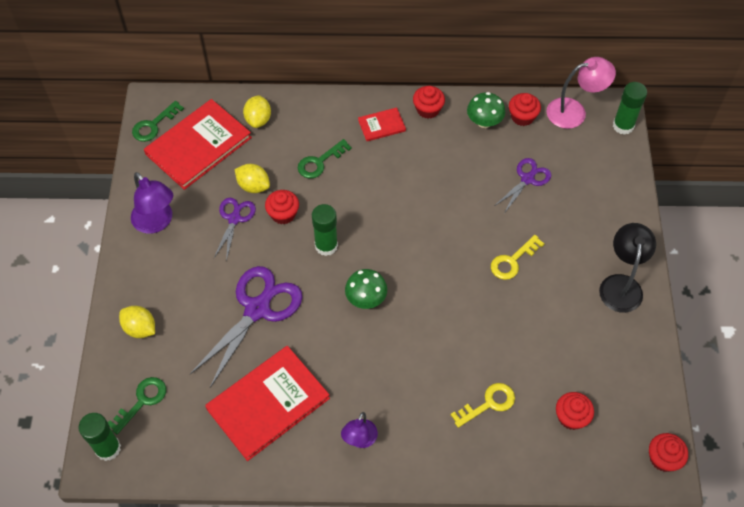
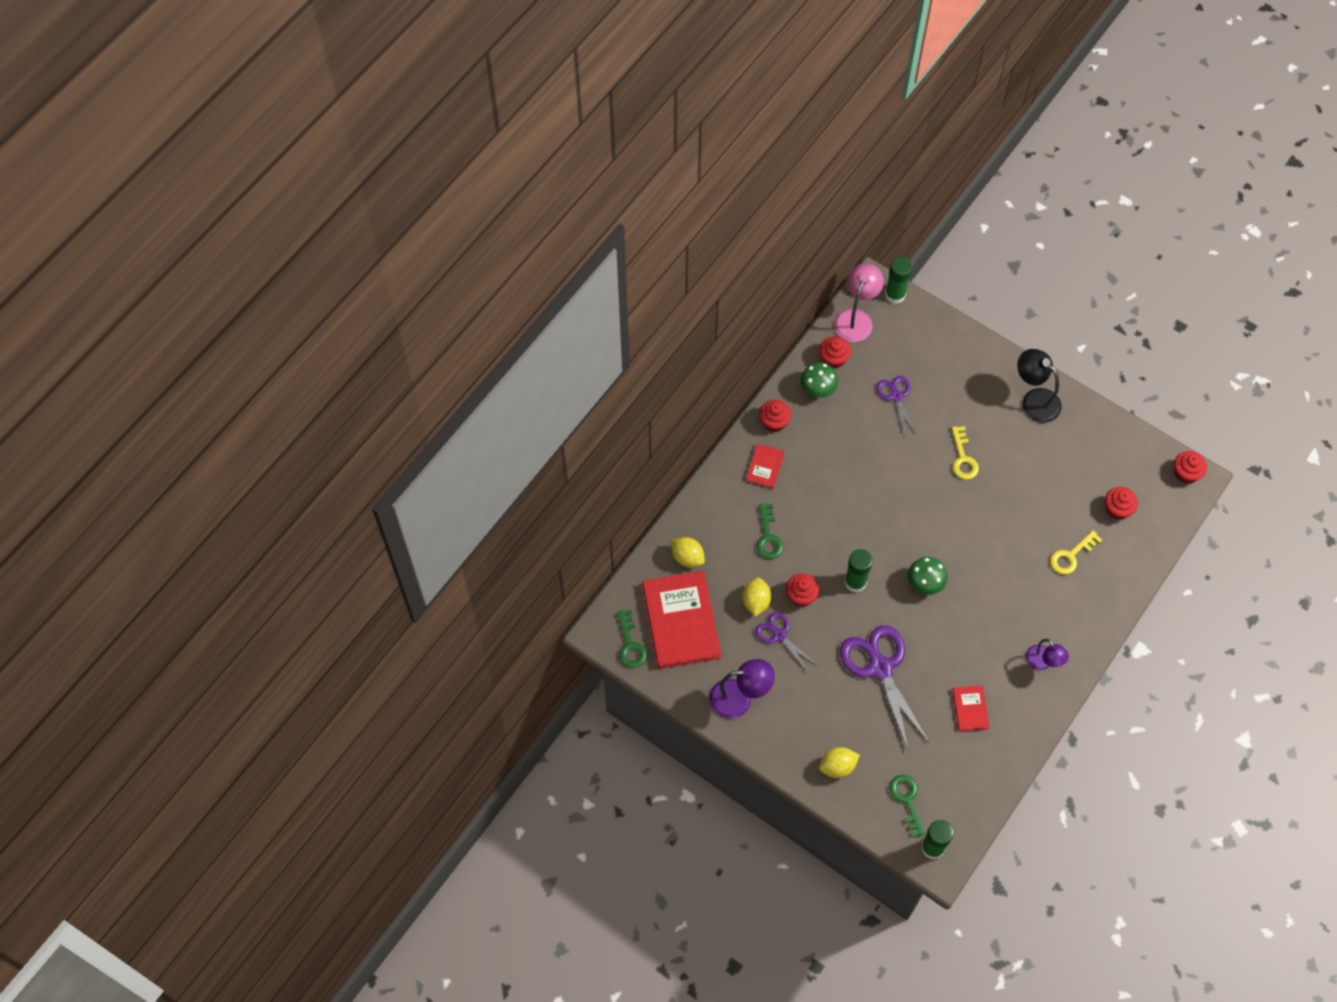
camera: 55 degrees left, 5 degrees up
(253, 186) = (756, 602): yellow lemon -> yellow lemon turned 60 degrees counterclockwise
(268, 403) = (970, 709): red book -> red book, size x0.47
(488, 403) = (1071, 556): yellow key -> yellow key turned 135 degrees counterclockwise

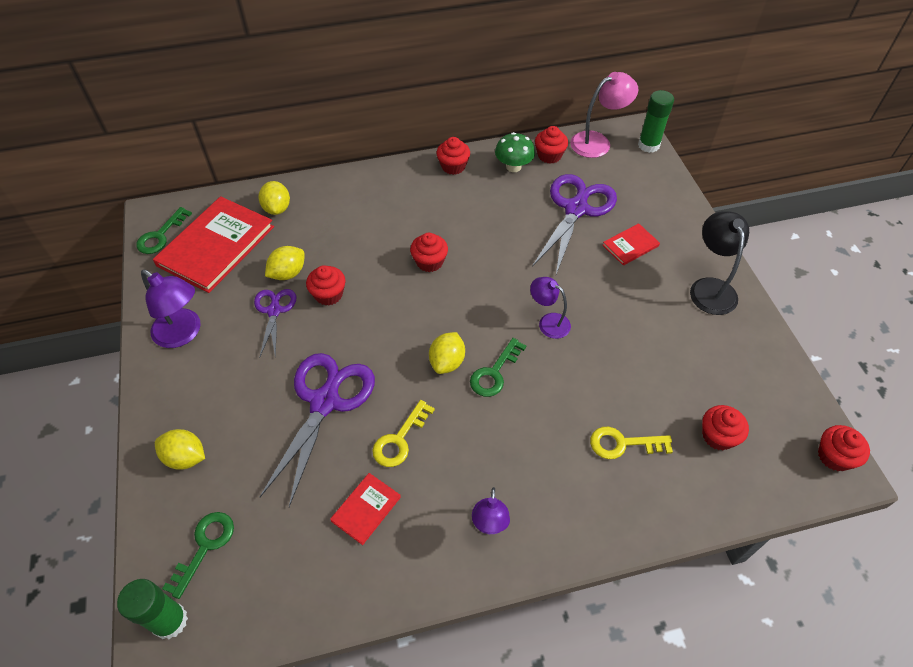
camera: 40 degrees right, 10 degrees down
(765, 467) = (410, 189): red book -> red book (630, 245)
(768, 537) = (355, 236): green key -> green key (494, 373)
(840, 518) = (429, 262): none -> red cupcake
(855, 582) = (386, 317): green glue stick -> none
(896, 396) = (576, 209): purple scissors -> purple scissors, size x1.79
(925, 583) = (447, 362): green mushroom -> yellow lemon
(959, 505) = (548, 322): none -> purple lamp
(963, 458) = (591, 289): yellow key -> yellow key (399, 440)

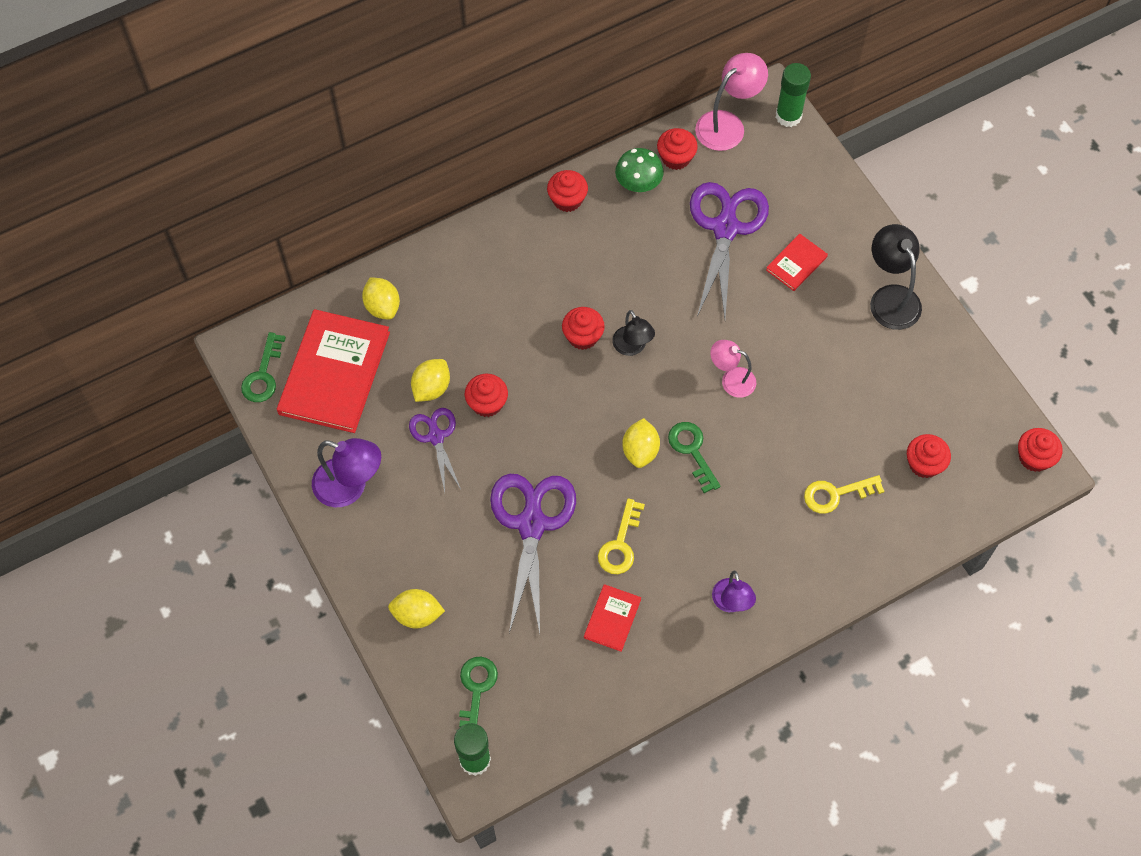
camera: 15 degrees left, 10 degrees up
(469, 278) = (632, 347): none -> black lamp
(494, 373) = (692, 451): green key -> green key turned 135 degrees clockwise
(548, 322) = (731, 380): purple lamp -> pink lamp

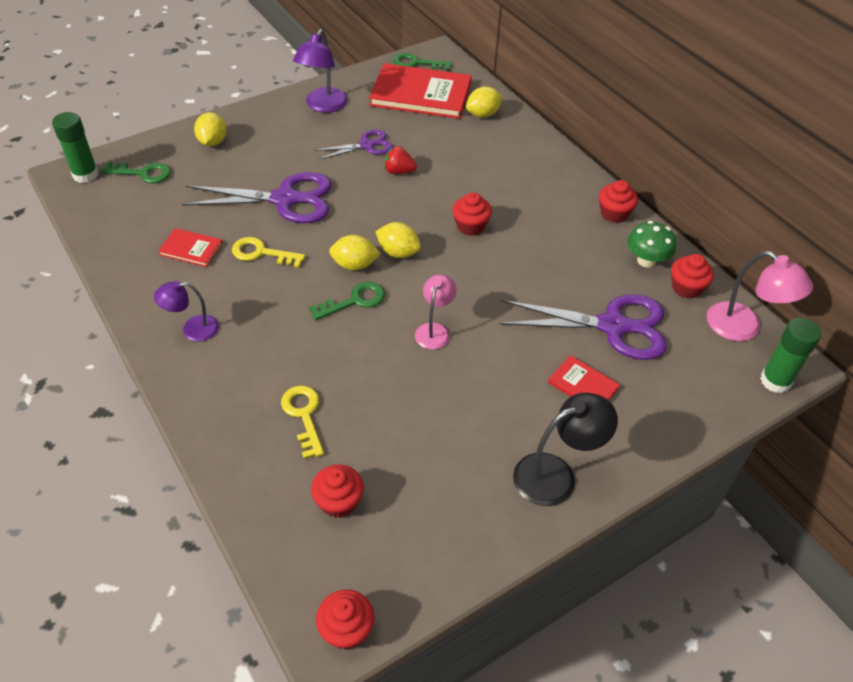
camera: 85 degrees right, 15 degrees down
(431, 388) = (411, 141): yellow lemon -> yellow lemon (398, 252)
(487, 403) = (399, 171): red cupcake -> red strawberry
(632, 347) = (463, 258): black lamp -> none

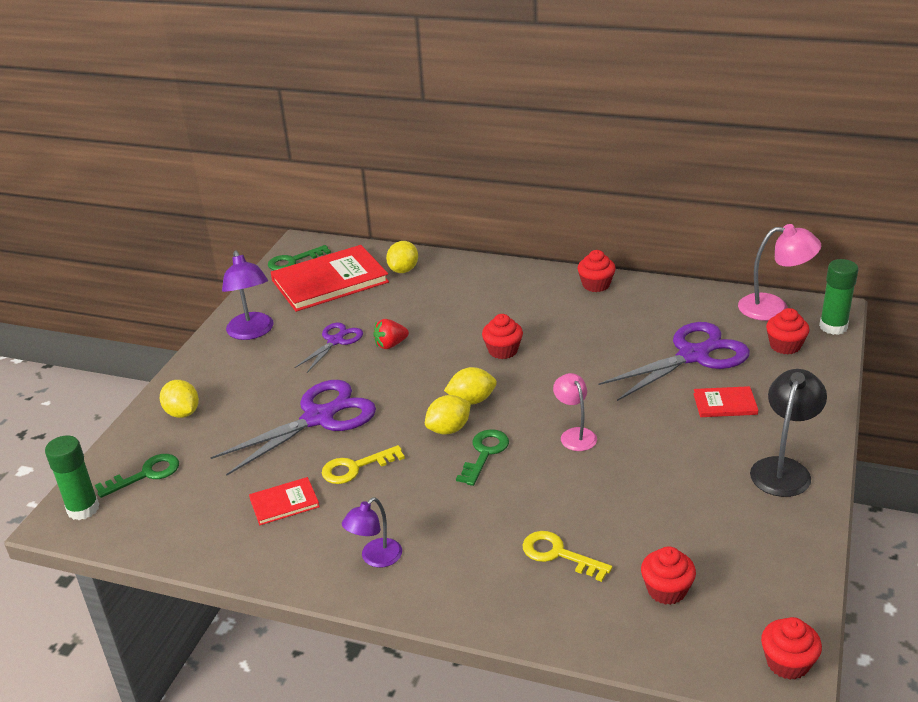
camera: 35 degrees left, 15 degrees down
(646, 260) = (658, 302): green mushroom -> none
(686, 287) = (707, 304): red cupcake -> red cupcake (785, 346)

